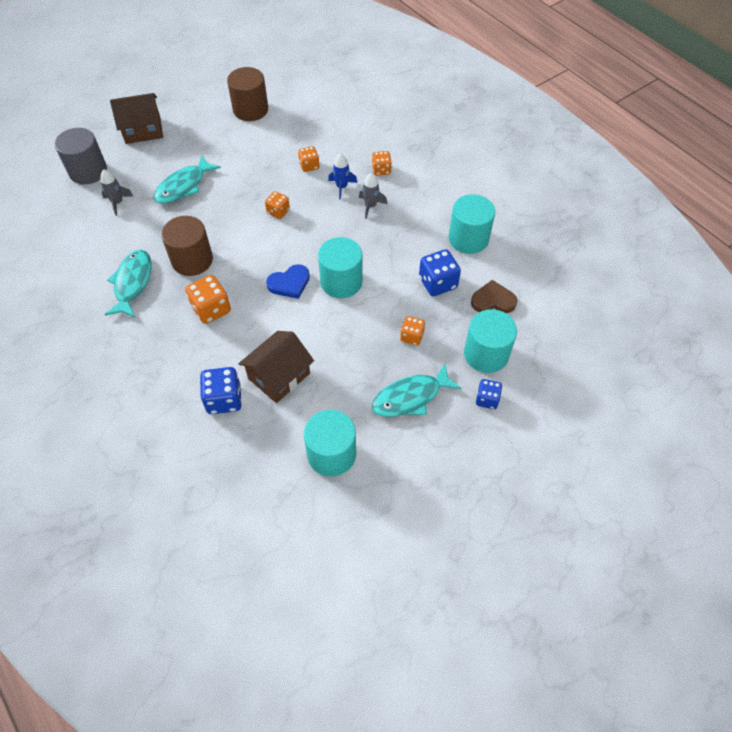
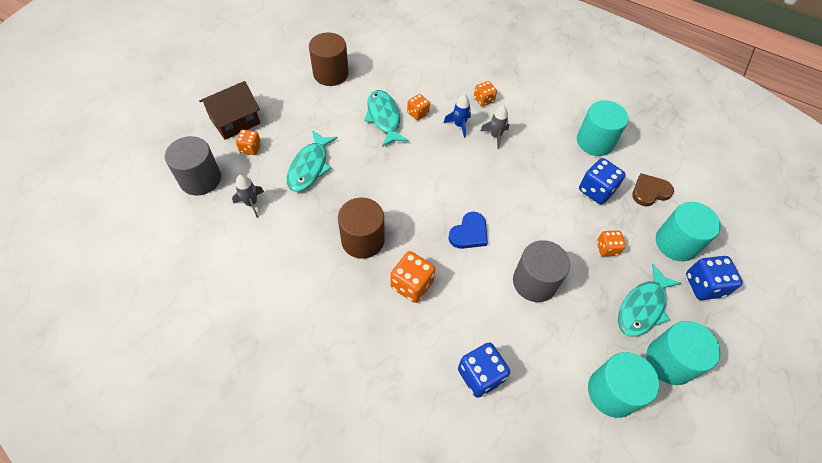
camera: 25 degrees left, 0 degrees up
(132, 283) = (316, 284): turquoise fish -> turquoise fish (384, 118)
(278, 212) = (416, 166): orange dice -> orange dice (250, 148)
(279, 376) = (516, 330): brown house -> none
(322, 342) = (534, 282): none -> grey cylinder
(341, 282) = (514, 216): turquoise cylinder -> turquoise cylinder (669, 361)
(487, 399) = (704, 285): blue dice -> blue dice, size x1.61

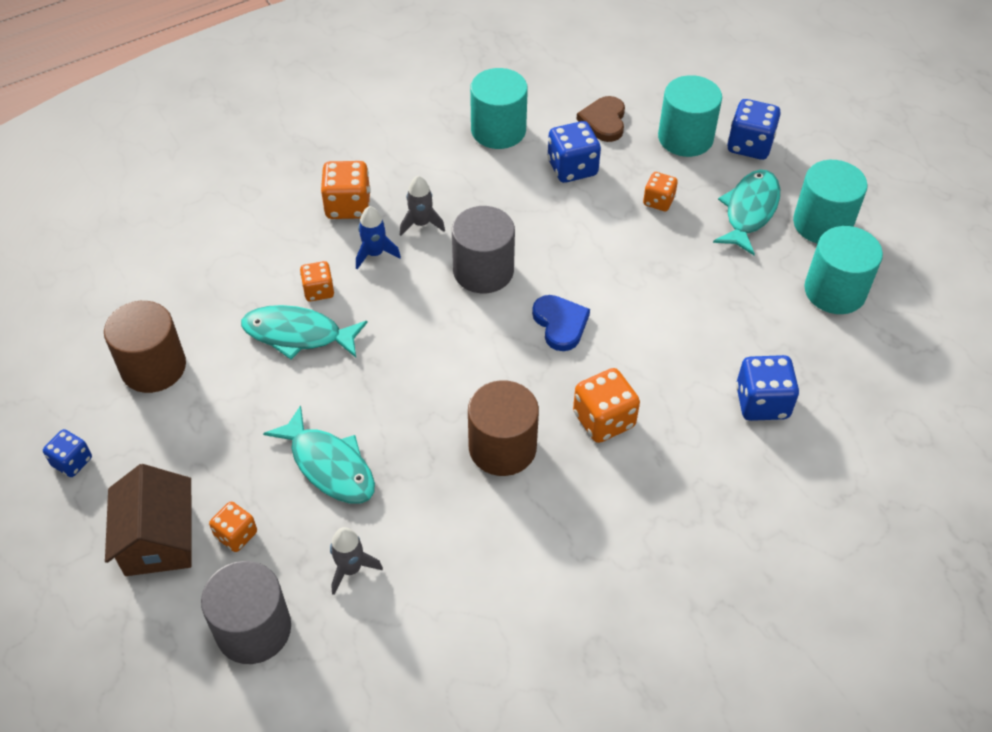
camera: 60 degrees left, 5 degrees down
(262, 72) = (72, 462): none -> blue dice
(483, 100) = (348, 206): orange dice -> orange dice, size x1.61
(534, 282) = (667, 291): grey cylinder -> grey cylinder (483, 271)
(642, 307) = (749, 211): turquoise fish -> turquoise fish turned 135 degrees counterclockwise

